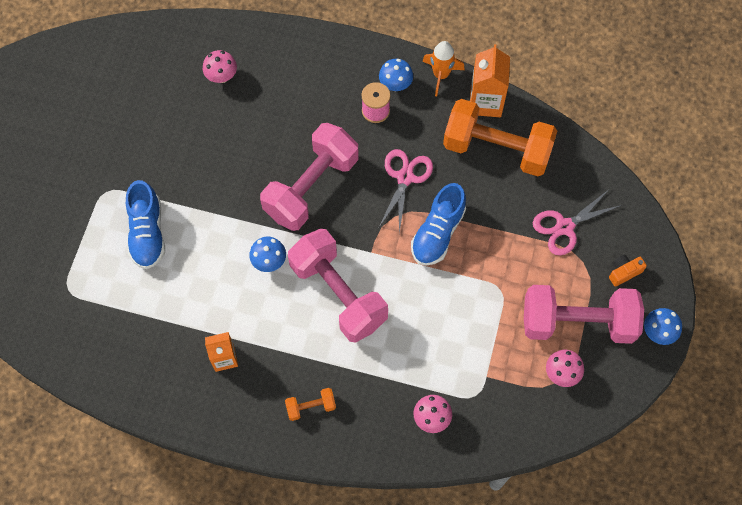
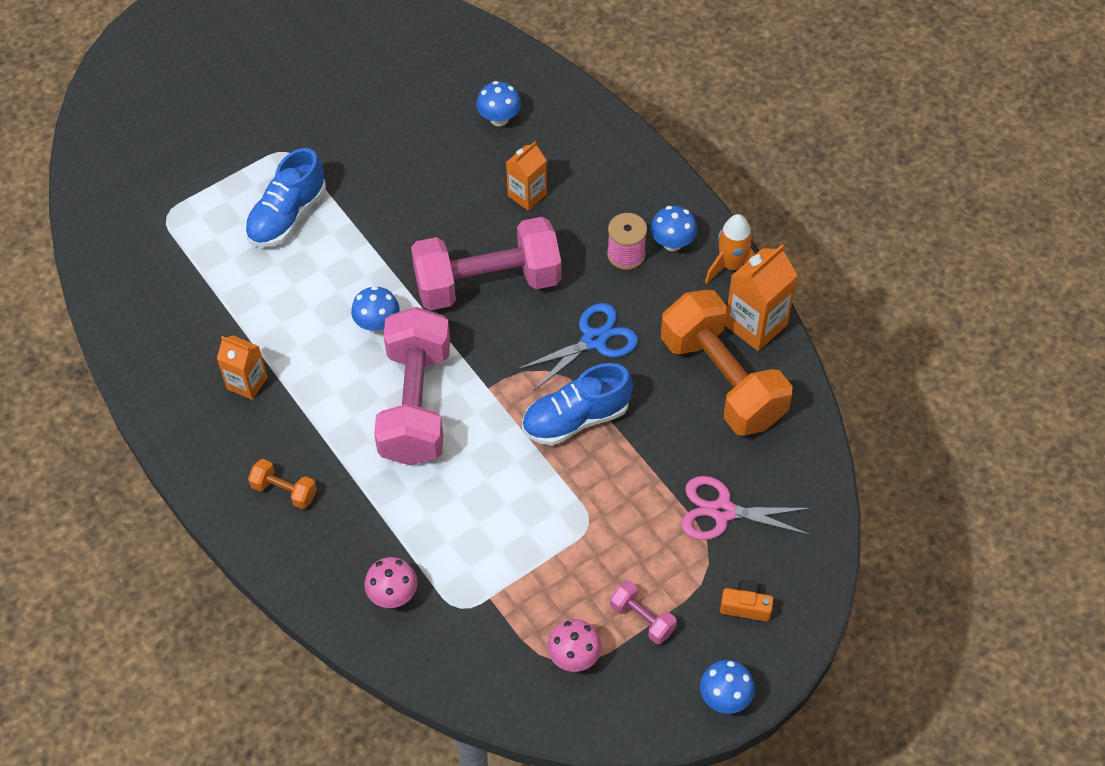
camera: 40 degrees right, 10 degrees down
(221, 76) = (499, 118): pink mushroom -> blue mushroom
(284, 114) = (527, 195): none -> orange carton
(405, 177) = (594, 340): pink scissors -> blue scissors
(577, 322) = (642, 618): pink dumbbell -> pink dumbbell, size x0.42

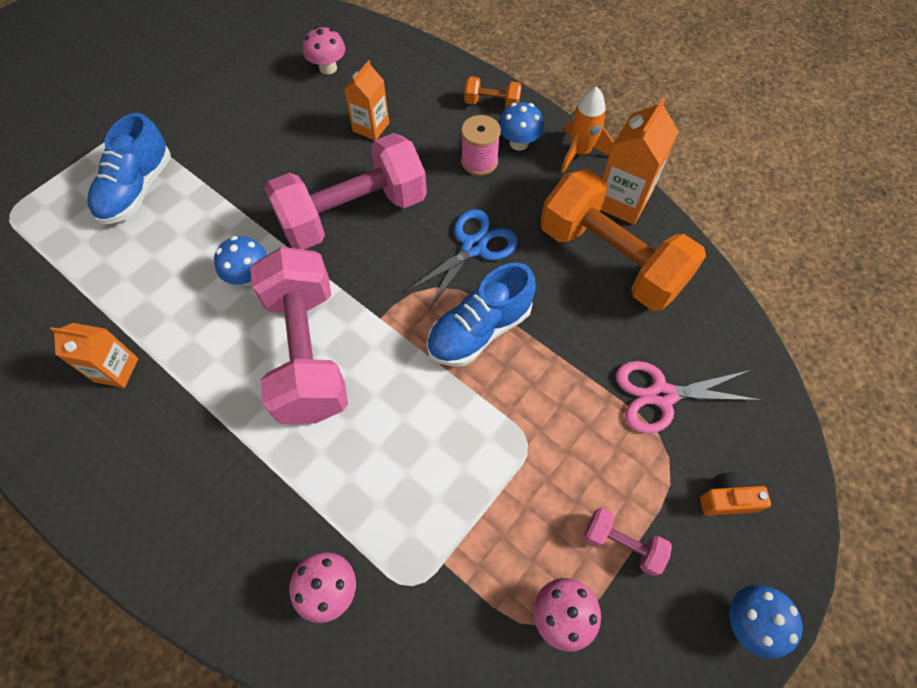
camera: 15 degrees left, 5 degrees up
(284, 491) = (176, 487): orange dumbbell -> orange dumbbell (492, 103)
(499, 118) = (328, 68): blue mushroom -> pink mushroom

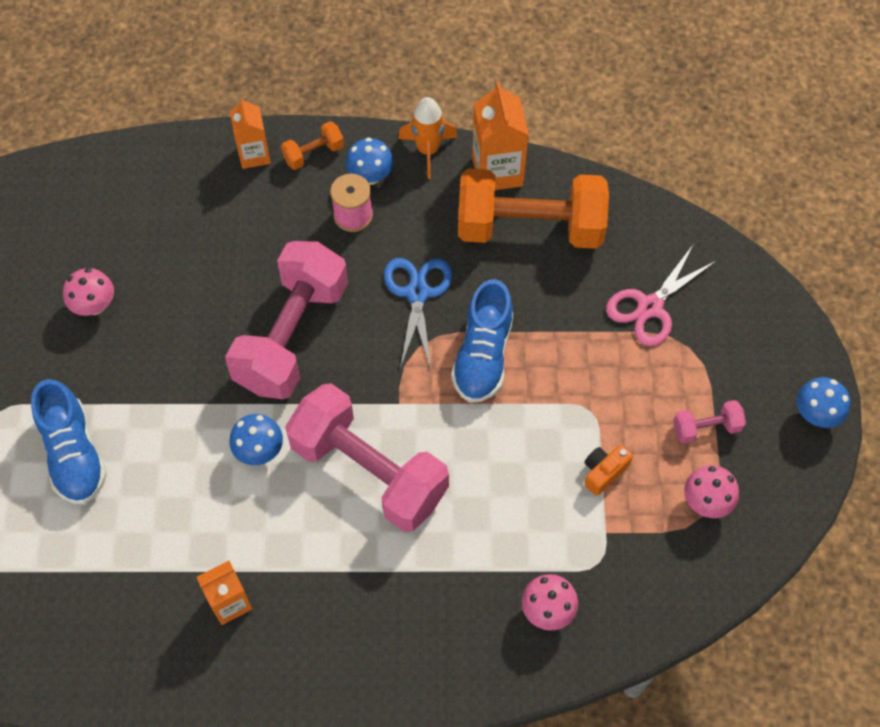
camera: 40 degrees left, 0 degrees up
(328, 68) = (128, 218): pink mushroom -> pink mushroom (94, 305)
(371, 127) = (228, 248): orange carton -> orange carton (254, 154)
(727, 499) = (746, 347): orange camera -> orange camera (603, 472)

